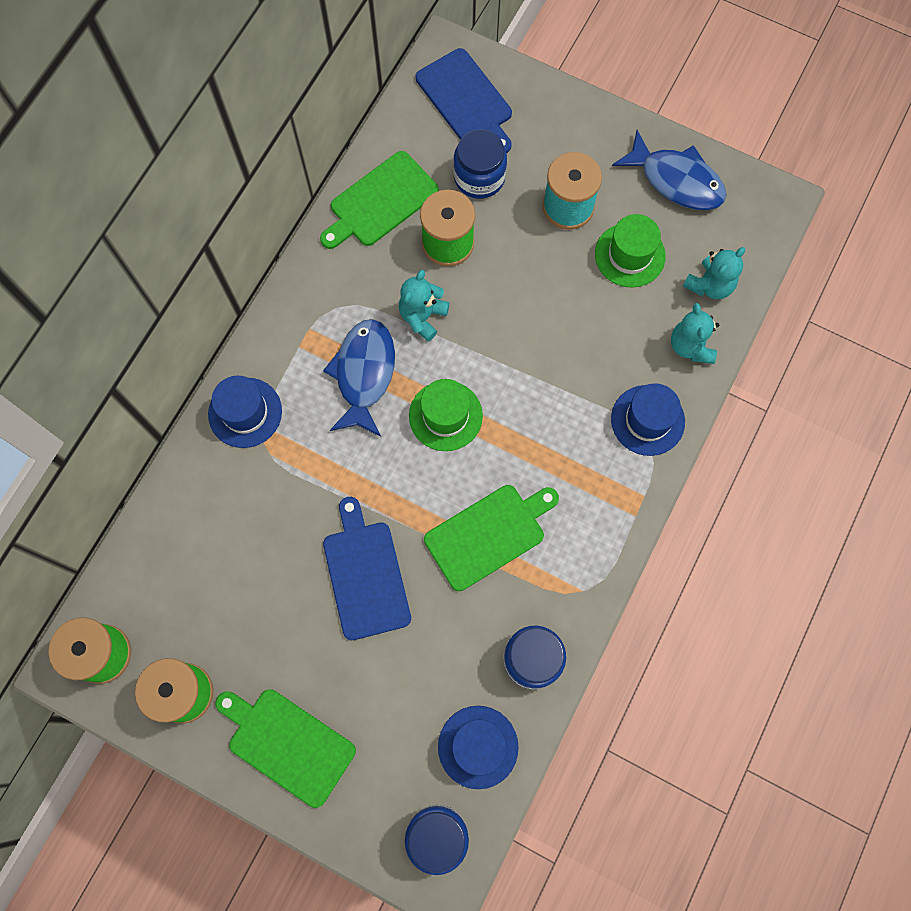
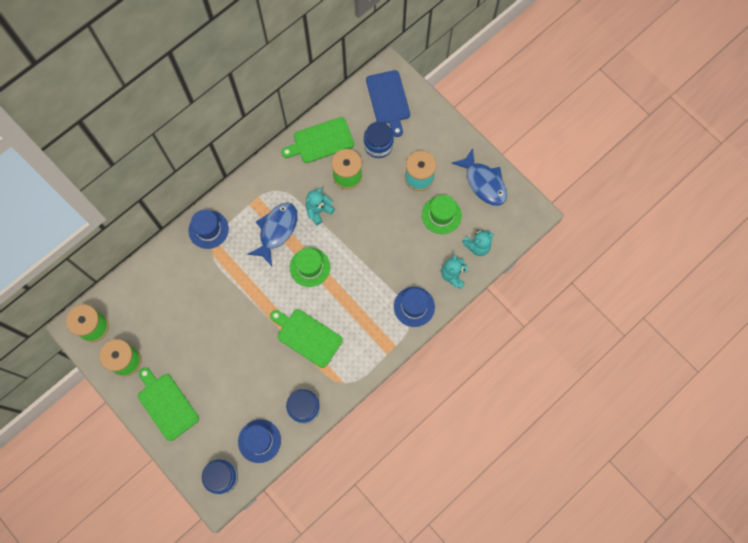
camera: 20 degrees right, 0 degrees up
(365, 575) = (237, 334): blue cutting board -> none
(488, 534) = (307, 336): green cutting board -> green cutting board turned 135 degrees counterclockwise

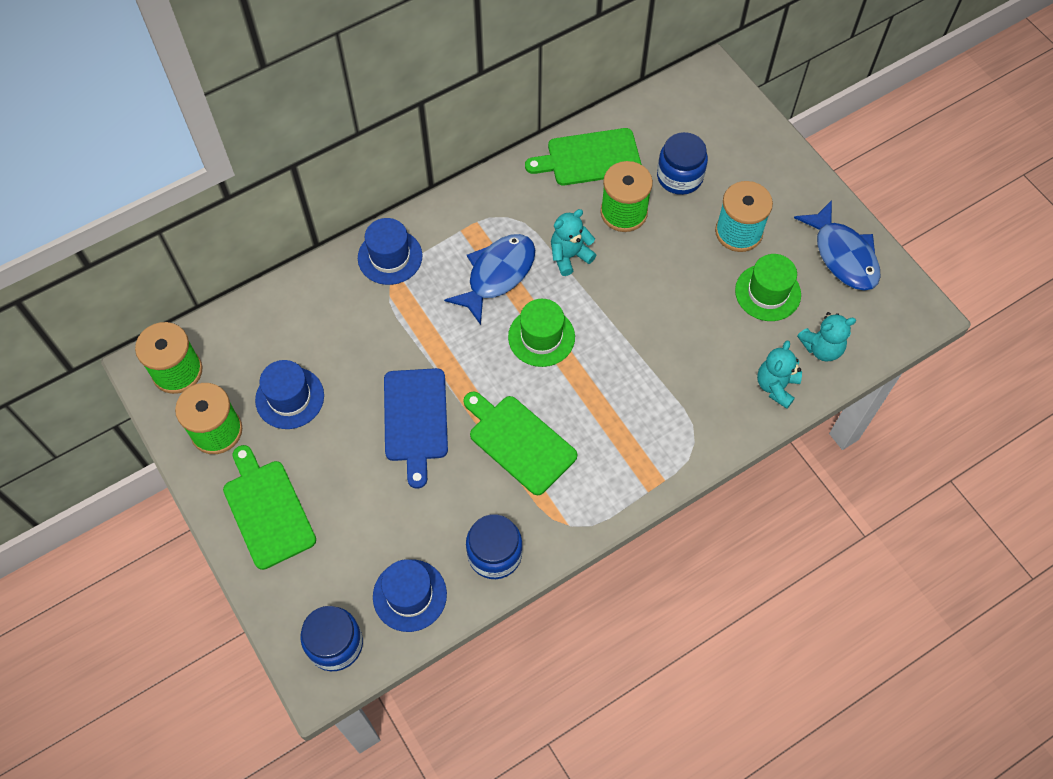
camera: 10 degrees right, 10 degrees down
(388, 100) = (705, 116): blue cutting board -> blue cutting board (415, 419)
(414, 306) = (704, 424): blue hat -> blue hat (289, 398)

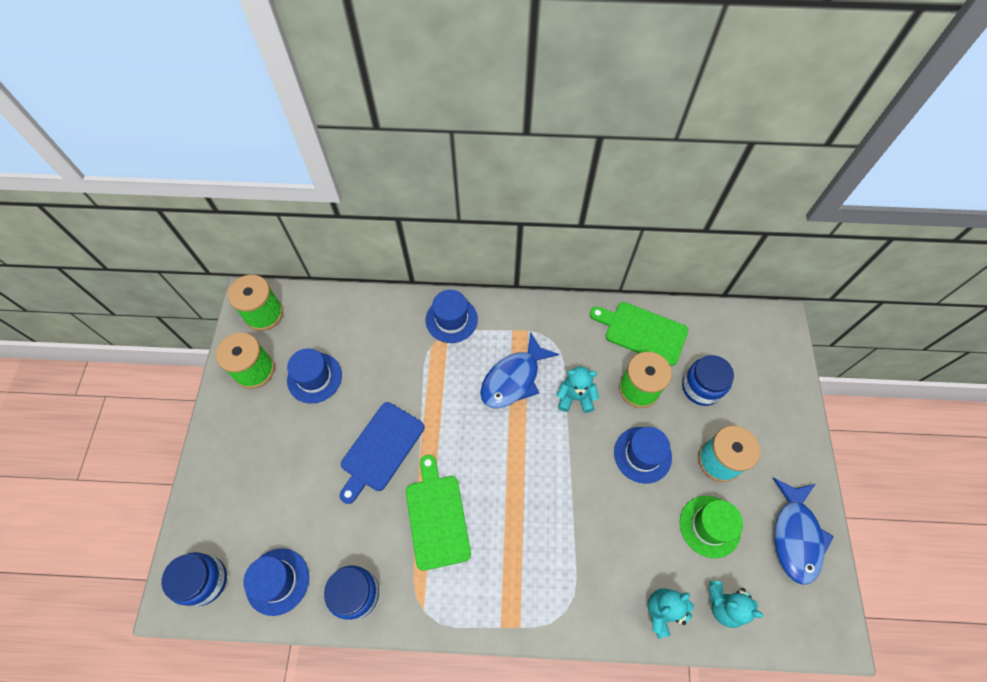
camera: 35 degrees right, 0 degrees up
(267, 510) = (240, 448): green cutting board -> none
(497, 275) = (513, 379): blue fish -> blue fish turned 150 degrees clockwise
(541, 337) = (511, 446): green hat -> none
(668, 269) = (642, 454): none -> blue hat

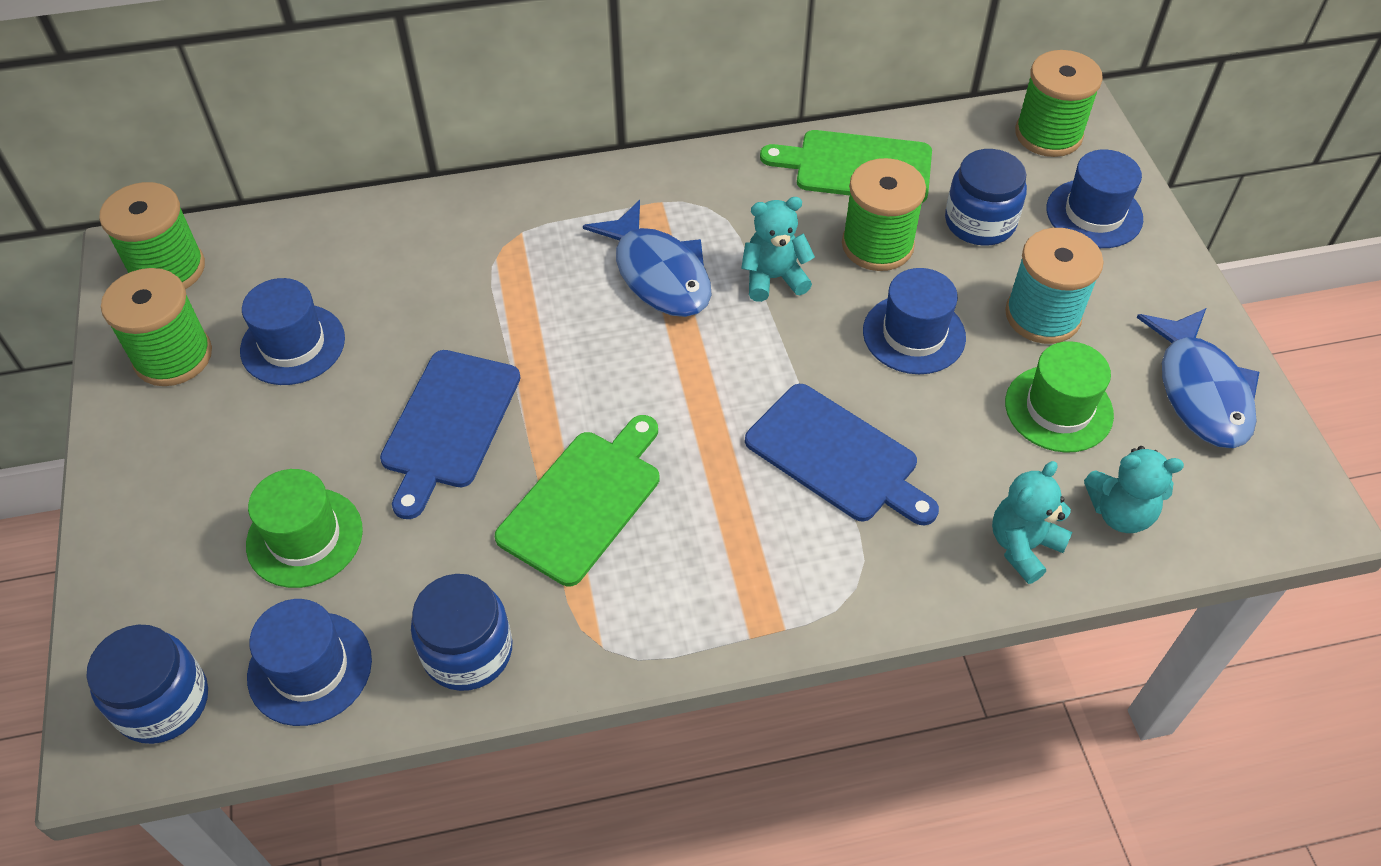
camera: 15 degrees left, 10 degrees down
(293, 501) = (304, 537): none -> green hat
(437, 517) = (583, 502): green cutting board -> green cutting board turned 60 degrees clockwise
(451, 319) = (521, 212): blue hat -> blue hat (1094, 214)
(513, 379) = (658, 274): blue fish -> blue fish turned 60 degrees counterclockwise
(577, 524) = (836, 456): none -> blue cutting board
(759, 335) = (1048, 134): none -> green spool

